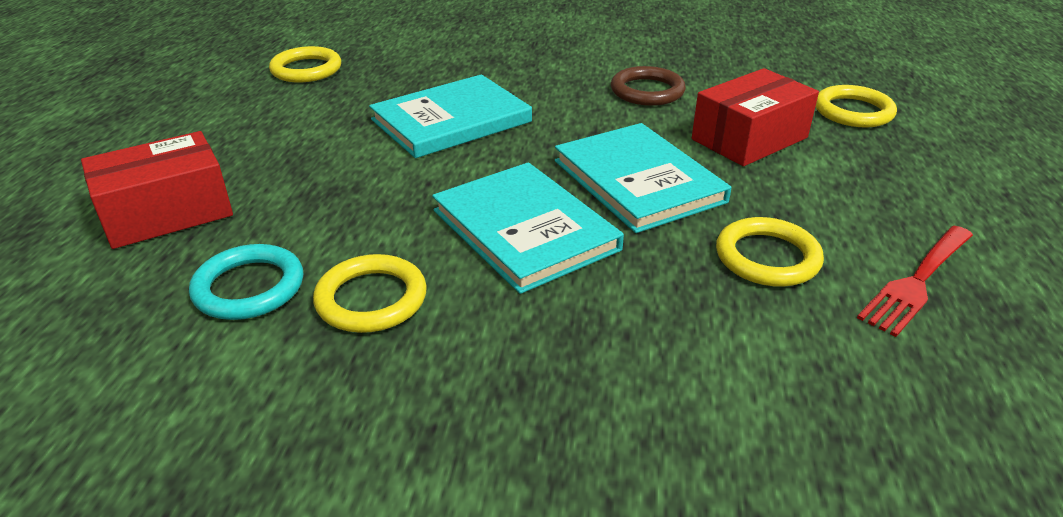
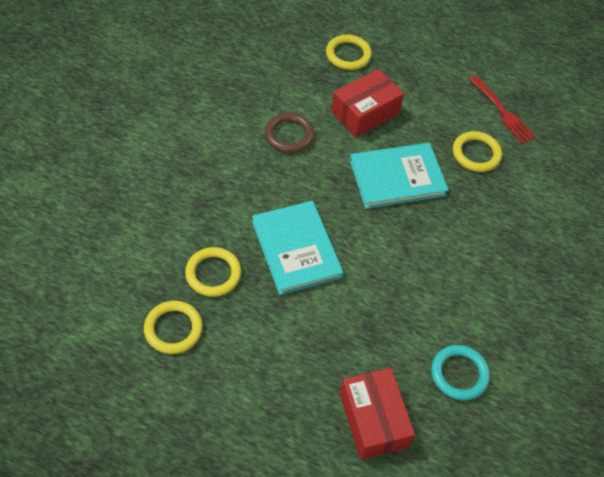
camera: 80 degrees left, 20 degrees up
(371, 299) = (479, 319): yellow ring -> yellow ring (213, 274)
(524, 230) = (433, 241): turquoise book -> none
(749, 138) = (365, 112): red box -> red box turned 75 degrees clockwise

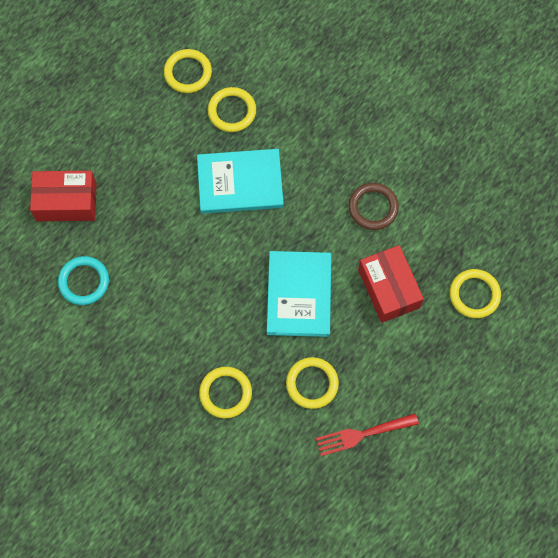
camera: 110 degrees right, 15 degrees up
(515, 218) = (225, 393): none -> yellow ring

